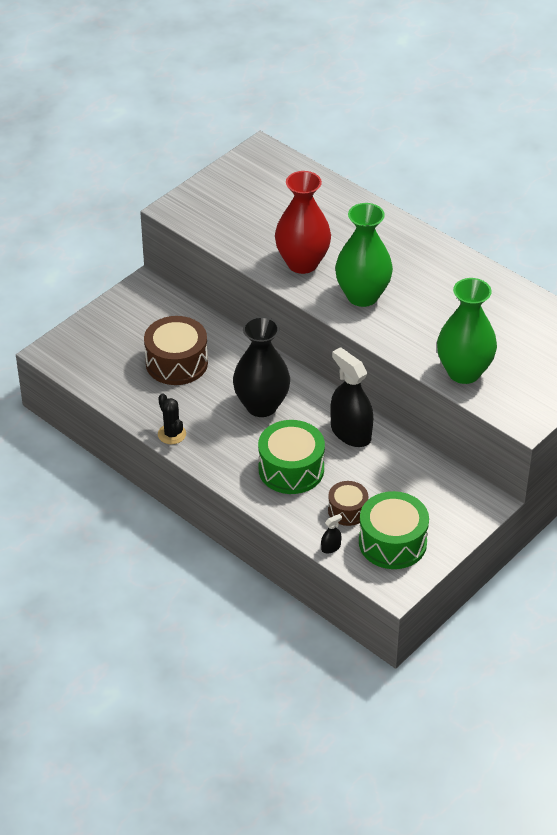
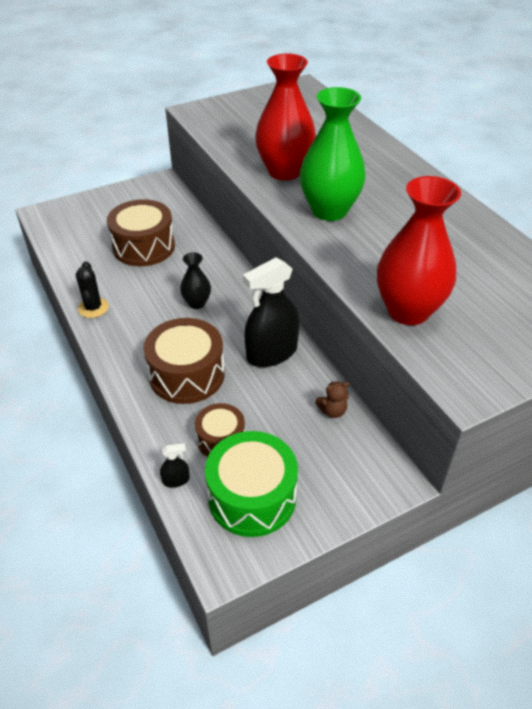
camera: 20 degrees right, 0 degrees up
(261, 406) = (197, 303): black vase -> black vase, size x0.50
(291, 469) = (187, 374): green drum -> brown drum
(350, 433) = (272, 353): black spray bottle -> black spray bottle turned 105 degrees counterclockwise
(422, 466) = (332, 411): none -> brown teddy bear
(464, 372) = (408, 311): green vase -> red vase

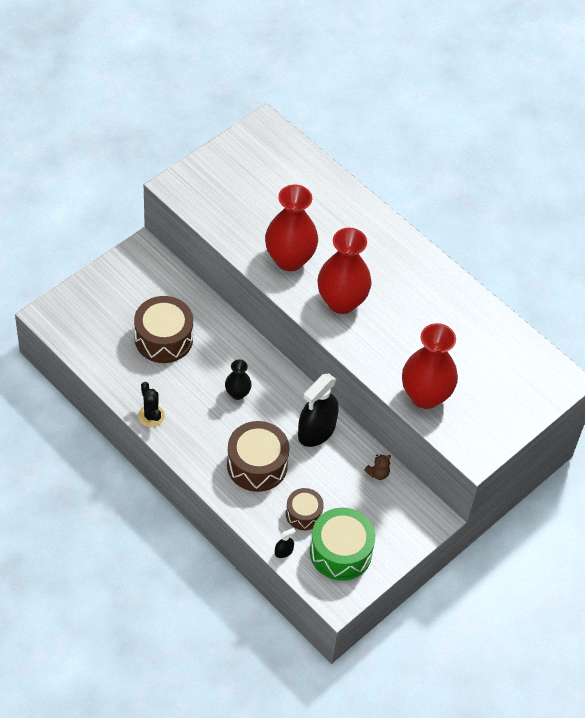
camera: 20 degrees left, 10 degrees up
(329, 210) = (341, 302): green vase -> red vase

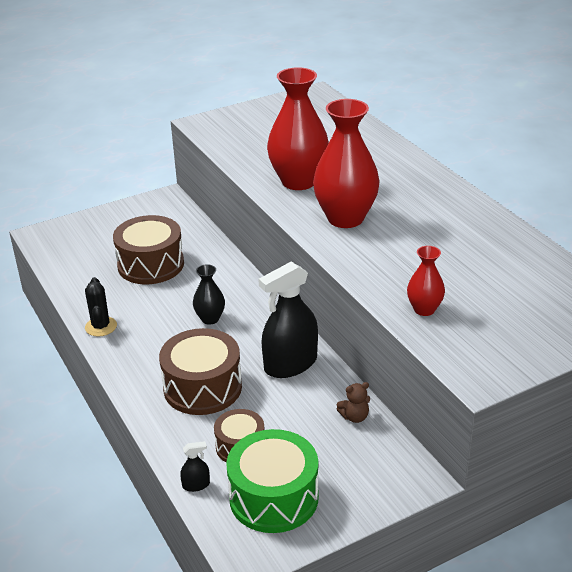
camera: 20 degrees right, 20 degrees down
(425, 396) = (424, 309): red vase -> red vase, size x0.50

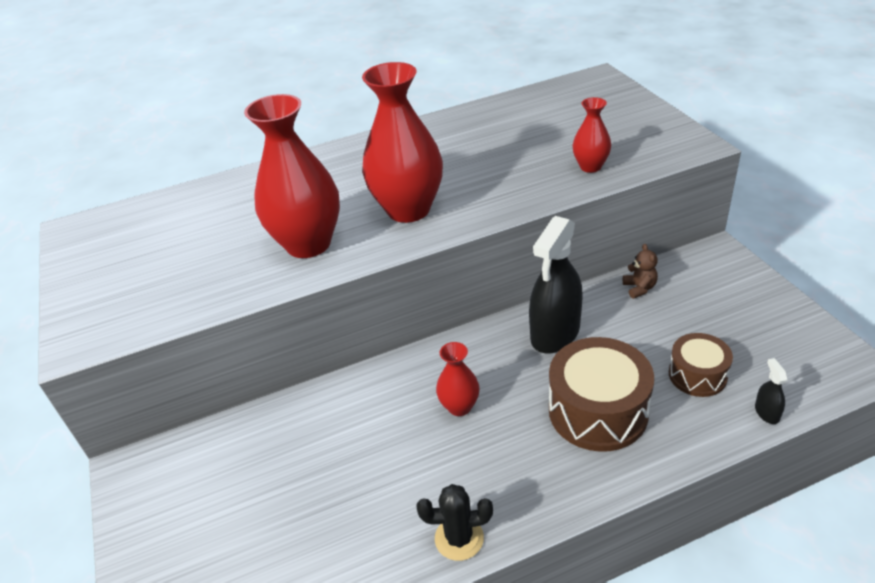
camera: 80 degrees left, 5 degrees up
(151, 265) = (313, 481): brown drum -> none
(210, 319) = (459, 407): black vase -> red vase
(274, 497) = (768, 348): green drum -> none
(290, 364) = (555, 333): black spray bottle -> black spray bottle turned 60 degrees clockwise

